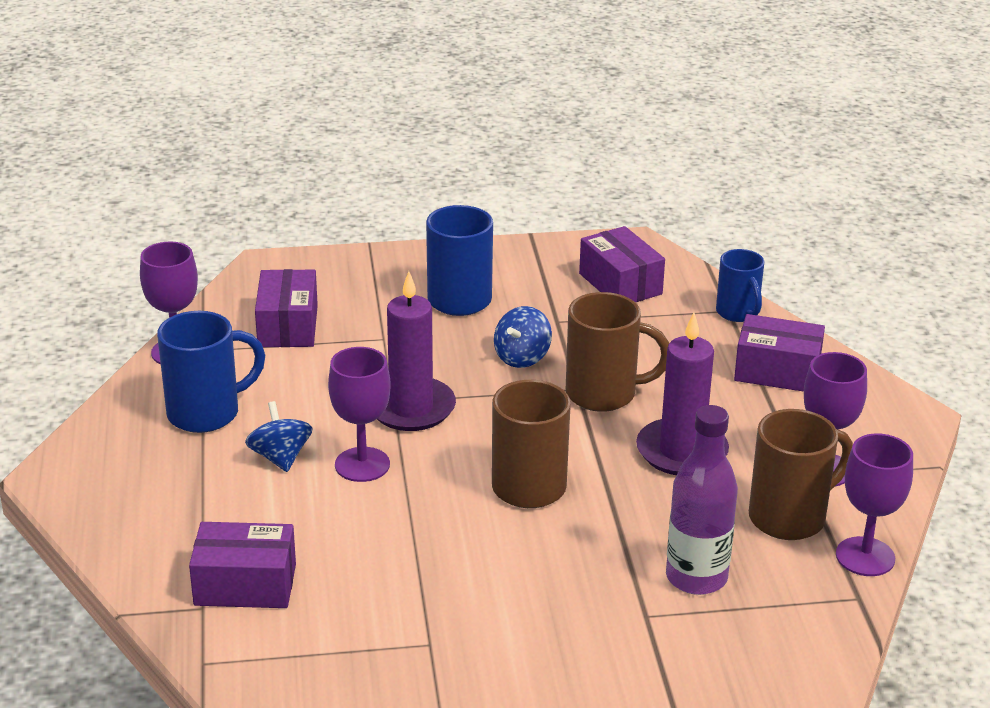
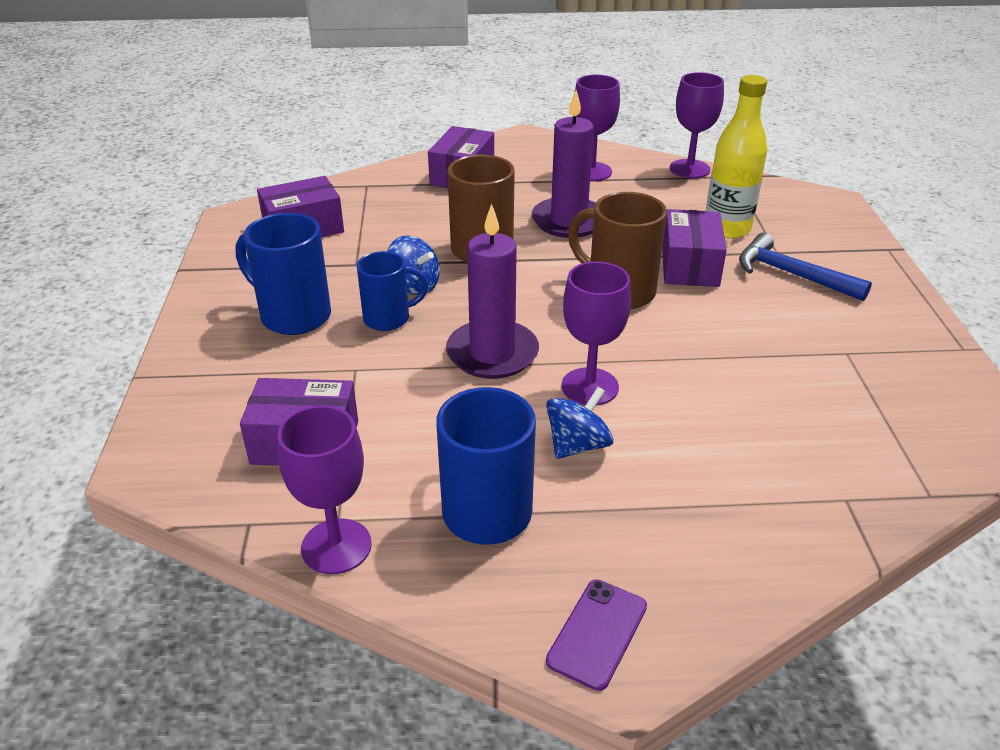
camera: 85 degrees left, 5 degrees up
(81, 466) = (597, 633): none -> purple phone
(245, 585) = (800, 467): purple box -> purple box (689, 265)
(280, 457) = (577, 445): blue spinning top -> blue spinning top turned 150 degrees clockwise
(591, 622) = (792, 274): none -> blue hammer
(696, 578) = (727, 229): purple bottle -> yellow bottle
(738, 313) = (372, 181): blue mug -> blue mug (388, 318)
(790, 517) = (649, 189): brown mug -> none

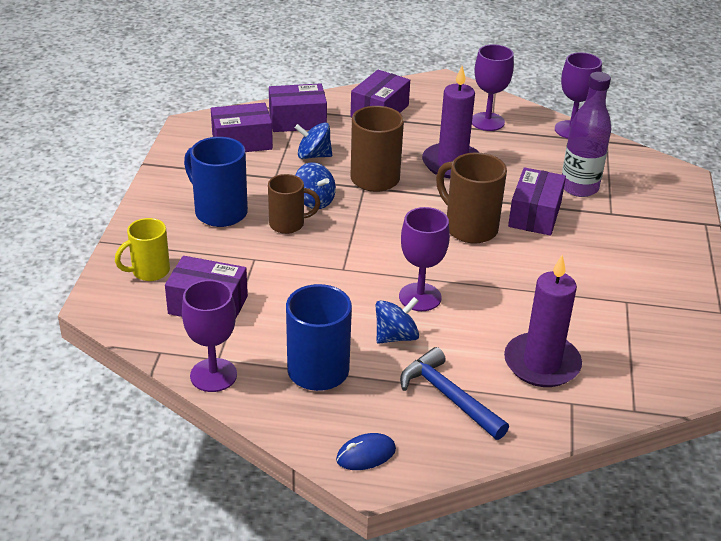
camera: 10 degrees right, 0 degrees up
(212, 408) = (149, 271): none -> yellow mug
(366, 196) = (297, 120): none -> purple box
(388, 318) = (288, 224): blue mug -> brown mug
(397, 233) = (313, 155): none -> blue spinning top
(492, 353) = (357, 262): purple candle -> purple candle (541, 363)
(597, 633) = (366, 454): purple phone -> blue mouse
(727, 229) = (579, 188): yellow bottle -> purple bottle
(792, 274) = (614, 234): blue hammer -> blue hammer (448, 396)

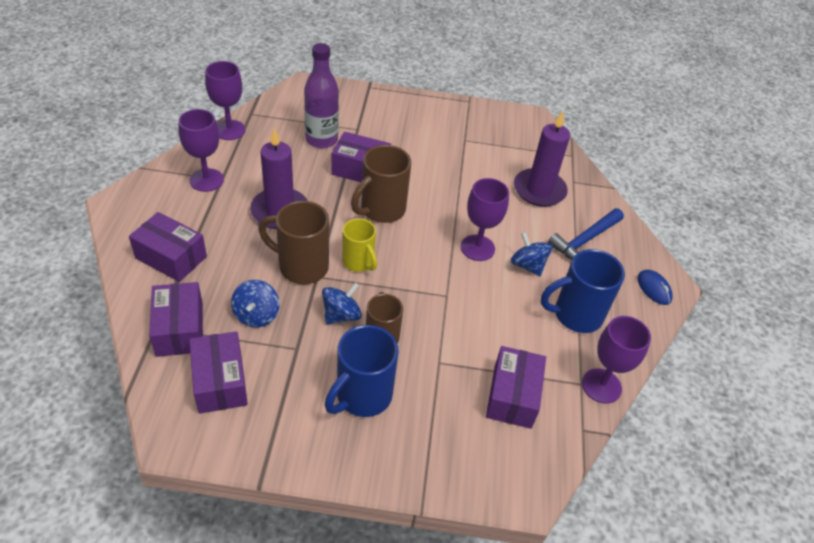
camera: 95 degrees left, 10 degrees up
(149, 271) = (469, 452): yellow mug -> yellow mug (358, 262)

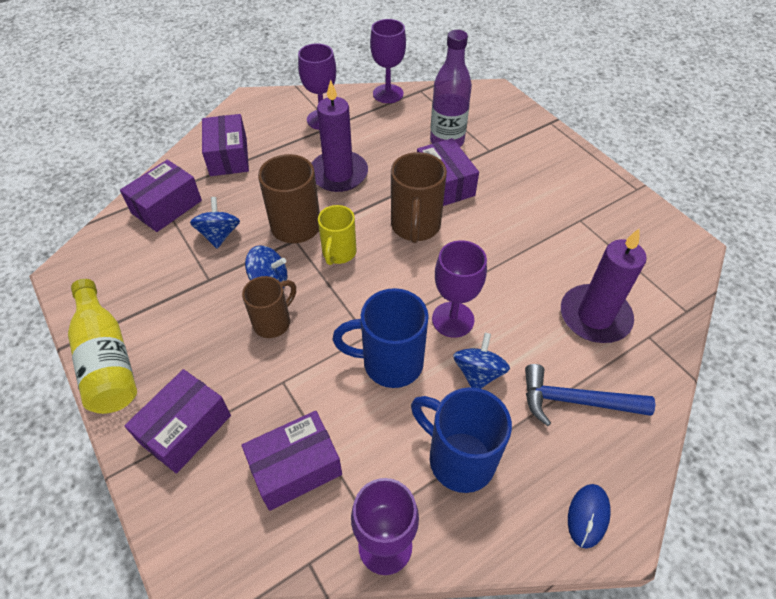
camera: 55 degrees right, 5 degrees up
(220, 382) = (137, 260): purple box -> purple box (186, 429)
(256, 315) = (219, 235): blue spinning top -> blue spinning top turned 120 degrees clockwise
(307, 456) = (107, 359): none -> yellow bottle
(362, 396) = (196, 353): blue mug -> blue mug (390, 363)
(381, 210) = (415, 226): brown mug -> brown mug turned 90 degrees counterclockwise

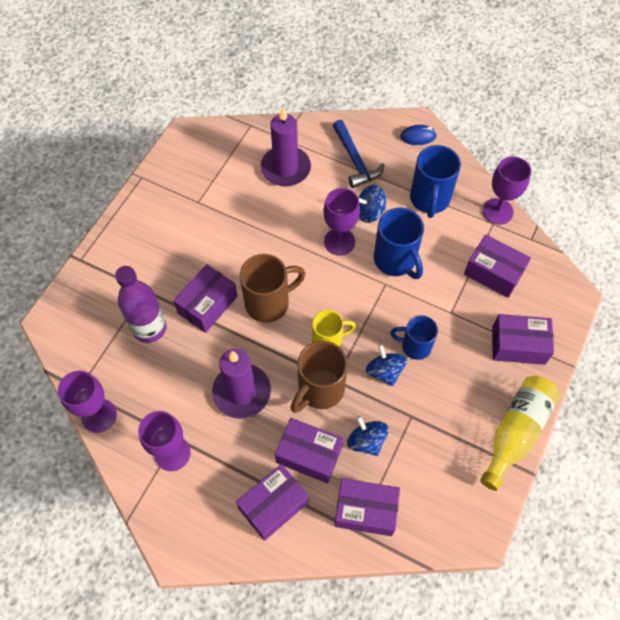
camera: 120 degrees left, 10 degrees up
(219, 235) = (366, 441): blue spinning top -> blue spinning top turned 90 degrees clockwise
(246, 193) = (309, 454): none -> purple box
(273, 322) = (414, 346): brown mug -> blue mug

